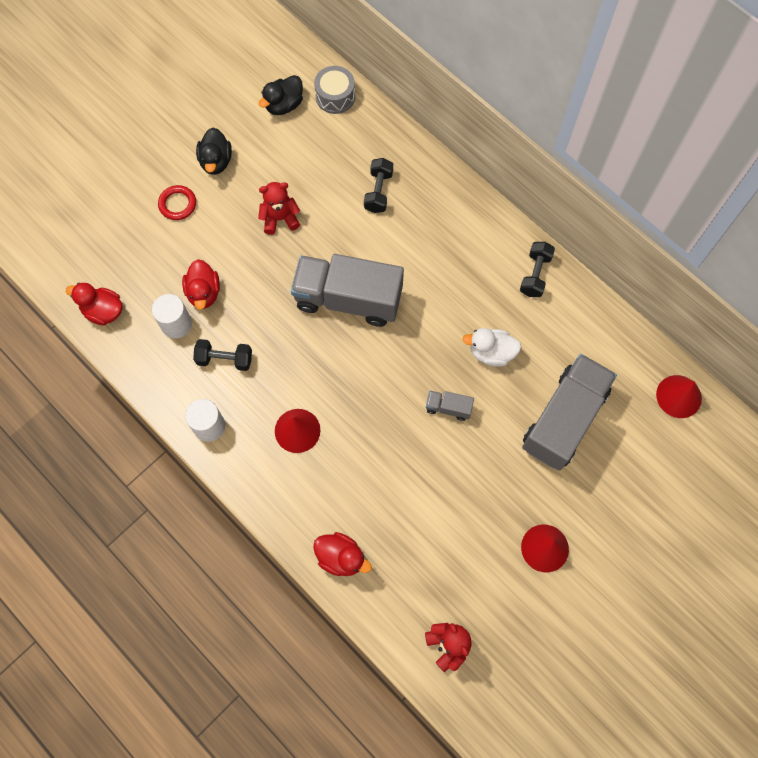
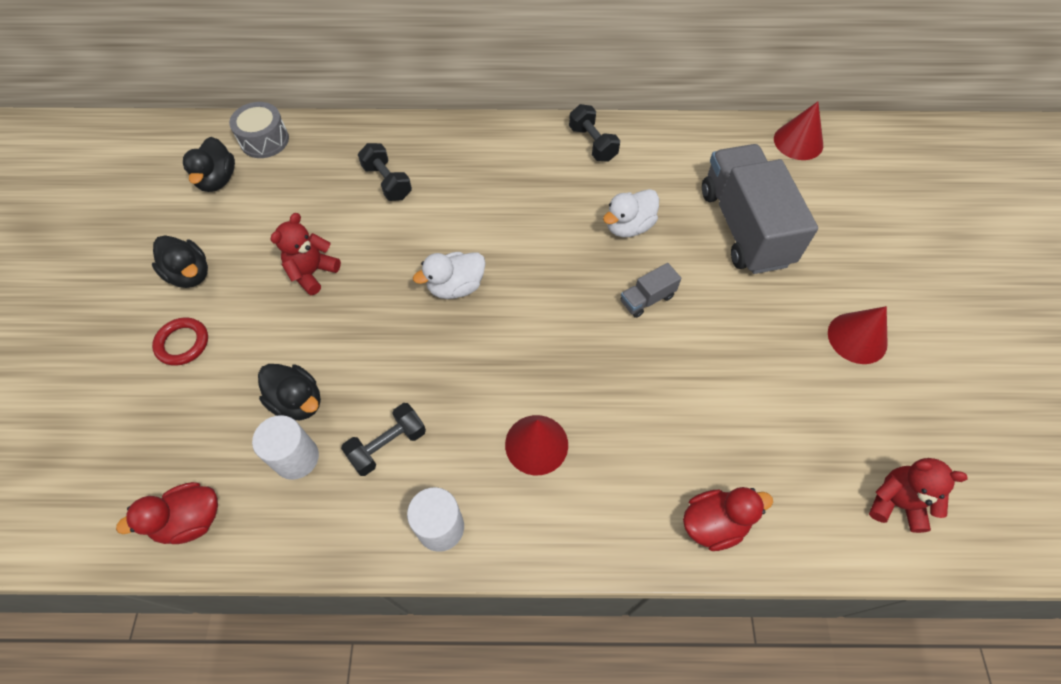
camera: 45 degrees left, 10 degrees down
(204, 292) = (298, 401): red duck -> black duck
(348, 299) = (456, 286): grey truck -> white duck

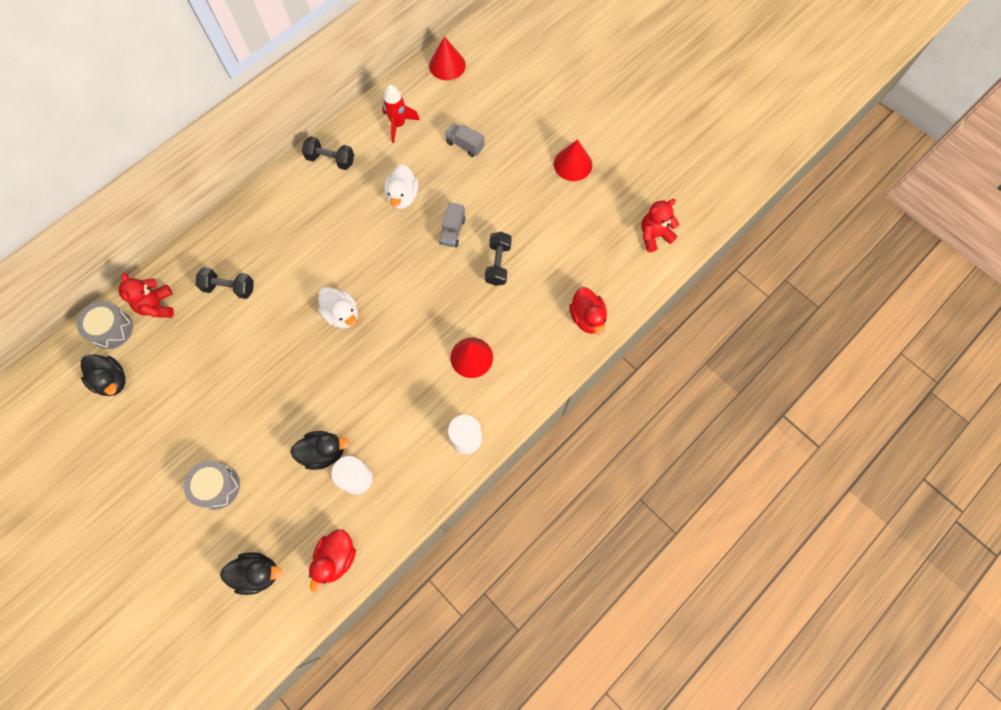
camera: 45 degrees left, 10 degrees up
(182, 343) = (217, 486): red ring -> grey drum
(190, 274) = (170, 448): black duck -> black duck (258, 573)
(312, 272) = (247, 380): red teddy bear -> red teddy bear (157, 306)
(388, 445) = (397, 427): black dumbbell -> black dumbbell (498, 264)
(456, 286) = (342, 314): white duck -> white duck turned 60 degrees counterclockwise
(691, 160) = (398, 124): none -> red rocket
(714, 523) = (587, 318): red duck -> red duck turned 135 degrees clockwise
(744, 227) = (465, 145): grey truck -> grey truck, size x0.42

